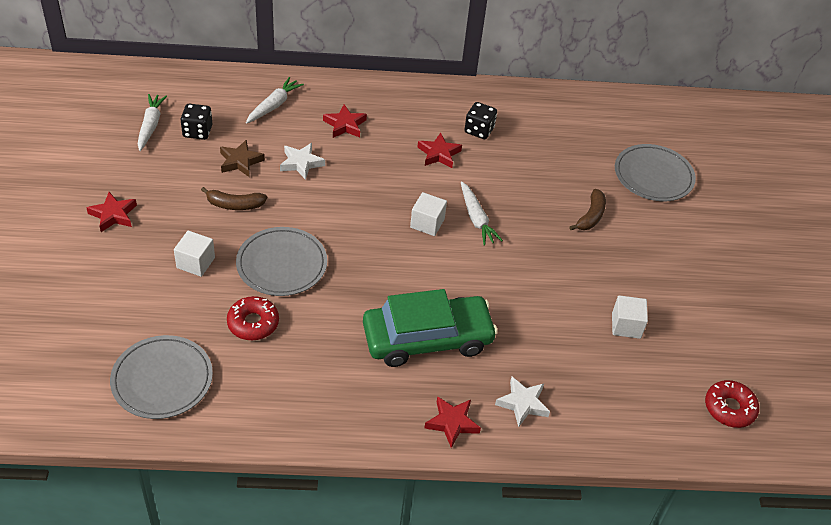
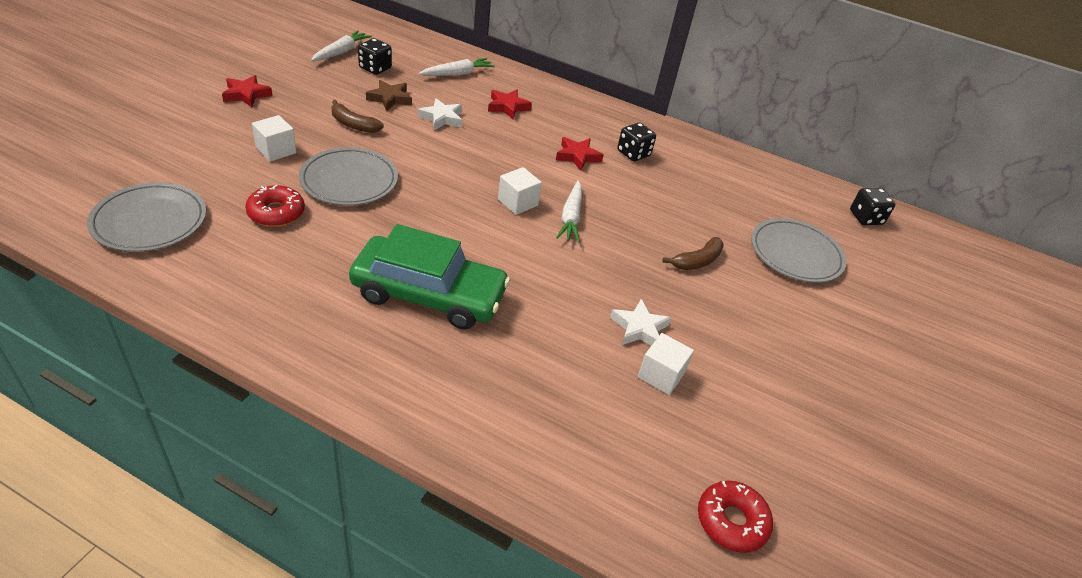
camera: 25 degrees right, 5 degrees down
(452, 423) = (382, 381): red star -> none
(522, 403) = (477, 398): white star -> white star (639, 328)
(682, 117) = (866, 218): none -> black dice

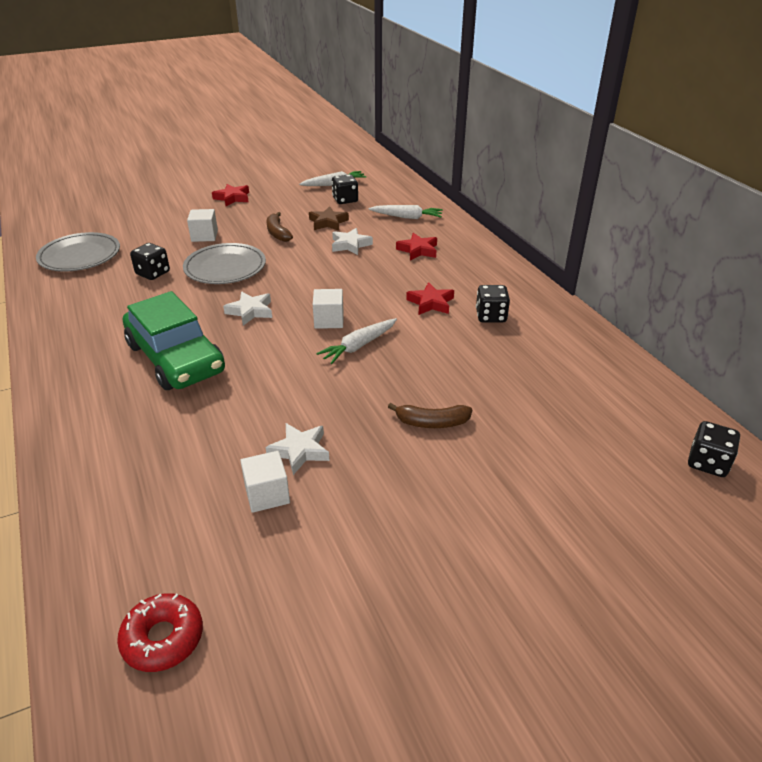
camera: 45 degrees right, 5 degrees down
(276, 213) = (153, 273): red donut -> black dice
(437, 219) = (250, 311): none -> white star
(796, 254) = (556, 460): grey plate -> none

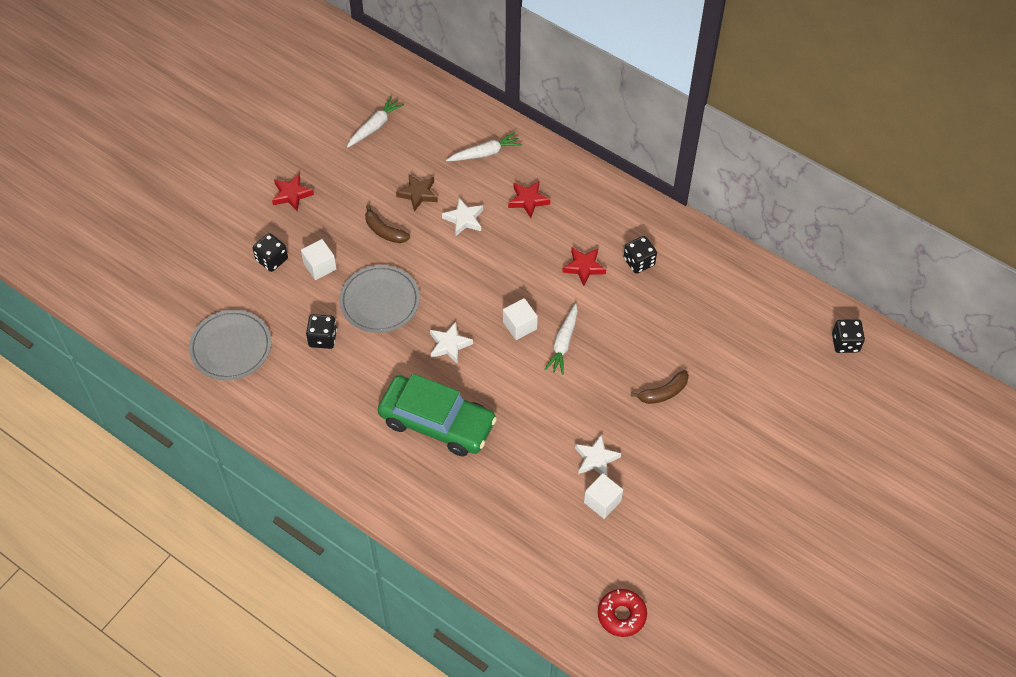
camera: 30 degrees left, 20 degrees up
(345, 200) = (406, 149): black dice -> black dice (272, 259)

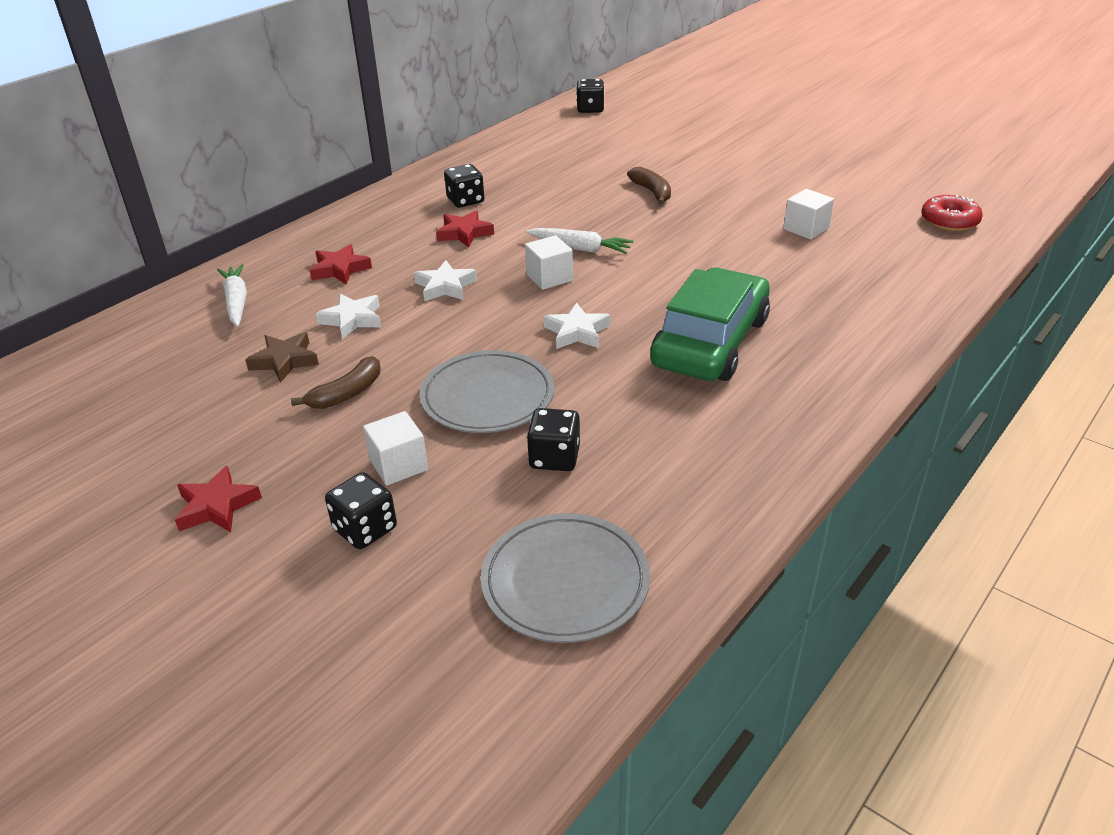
camera: 85 degrees left, 20 degrees down
(375, 126) = (114, 407): white carrot -> none
(596, 459) = (748, 231): white star -> white star (445, 286)

